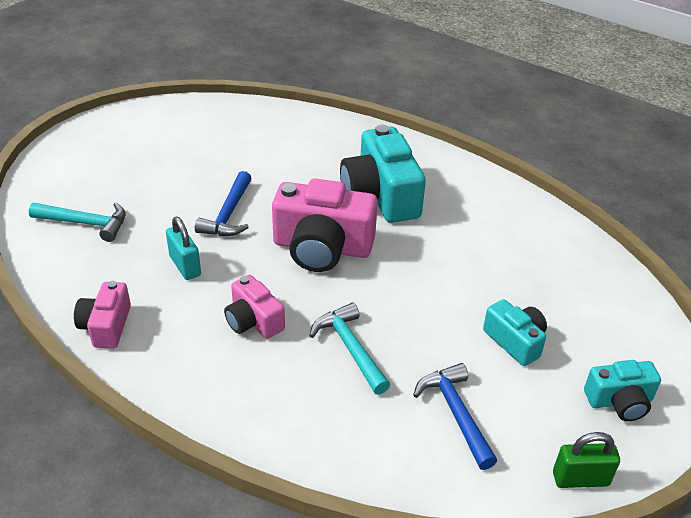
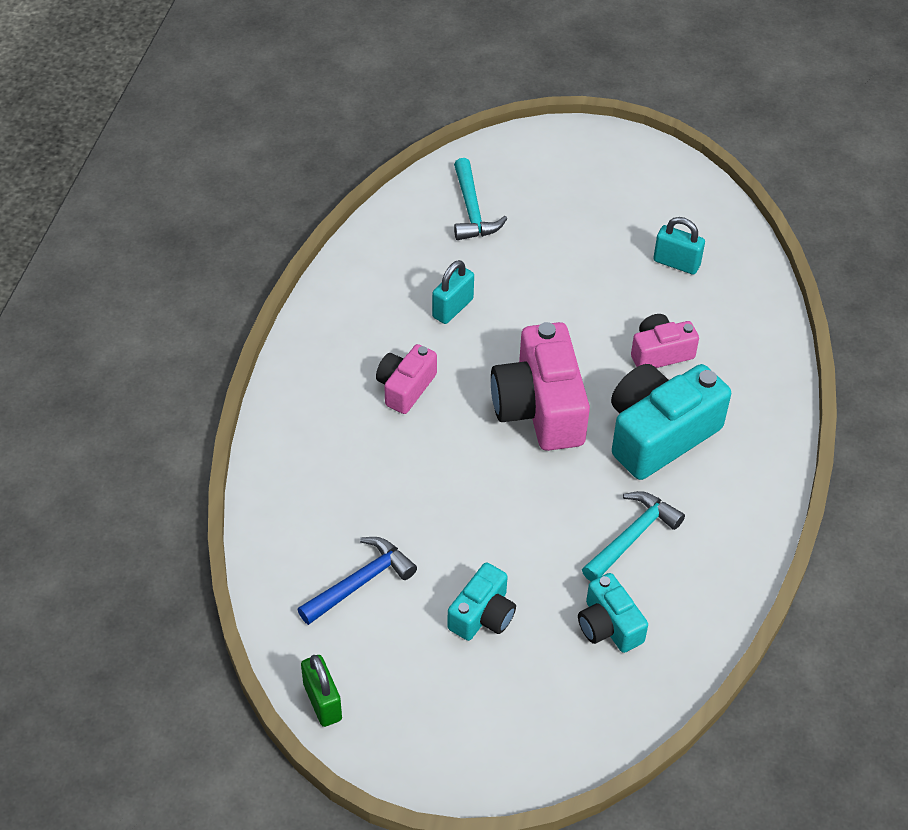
camera: 70 degrees right, 10 degrees up
(106, 326) = (347, 285): pink camera -> pink camera (660, 353)
(227, 140) = (676, 263): none -> turquoise padlock
(228, 214) = (548, 312): blue hammer -> none
(350, 348) = (405, 475): turquoise hammer -> turquoise hammer (632, 537)
(619, 401) = (439, 726): turquoise camera -> turquoise camera (609, 625)

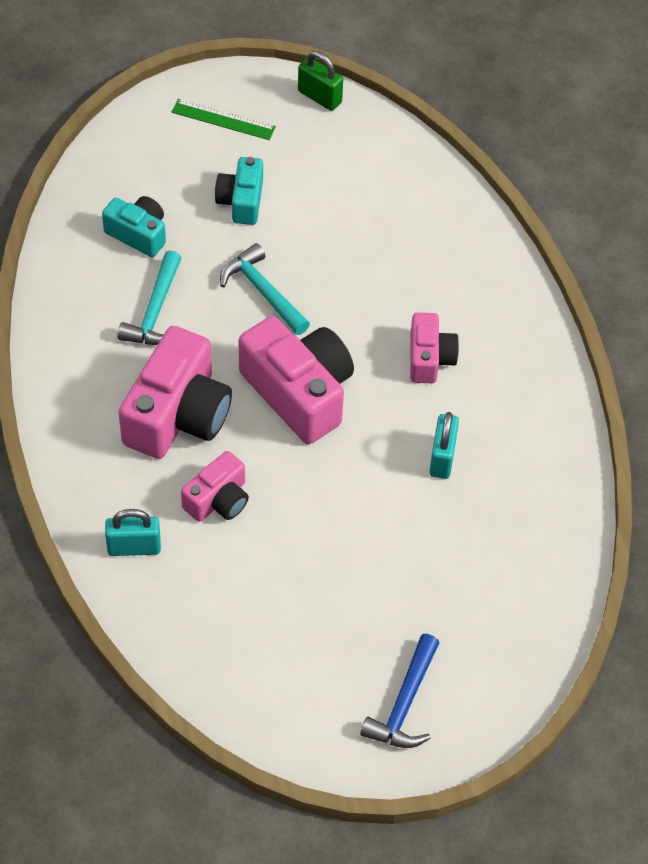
camera: 150 degrees right, 5 degrees up
(360, 582) = (351, 185): blue hammer -> blue hammer (404, 703)
(445, 722) = (223, 119): none -> green ruler
(472, 210) = (500, 582): turquoise hammer -> turquoise hammer (263, 291)
(659, 434) = (178, 414): turquoise camera -> pink camera
(676, 263) = (253, 615): turquoise padlock -> turquoise padlock (134, 547)

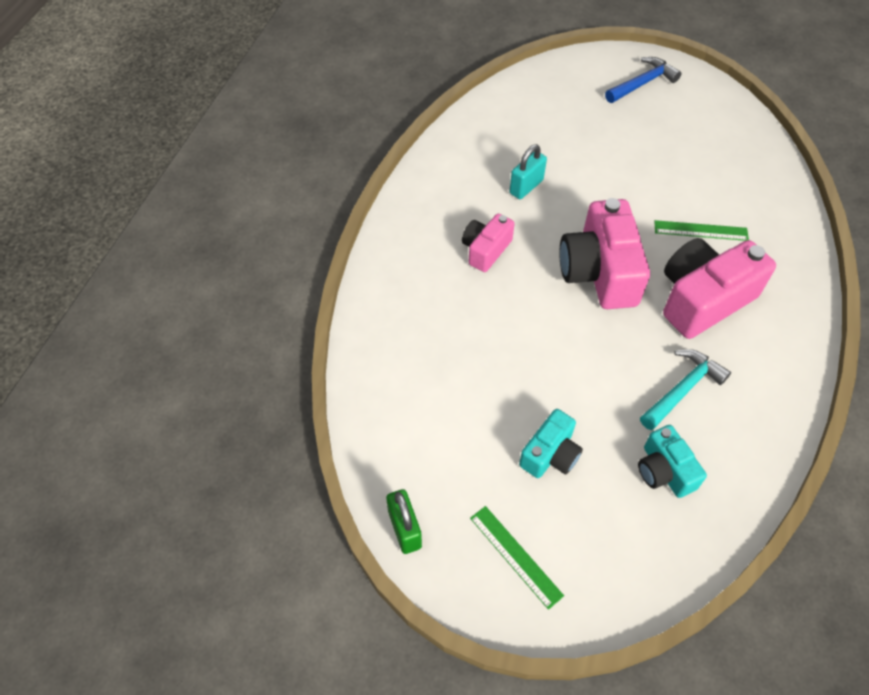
camera: 145 degrees left, 0 degrees up
(134, 547) = (777, 229): turquoise padlock -> none
(218, 500) = (701, 230): pink camera -> green ruler
(263, 291) = (580, 361): turquoise hammer -> none

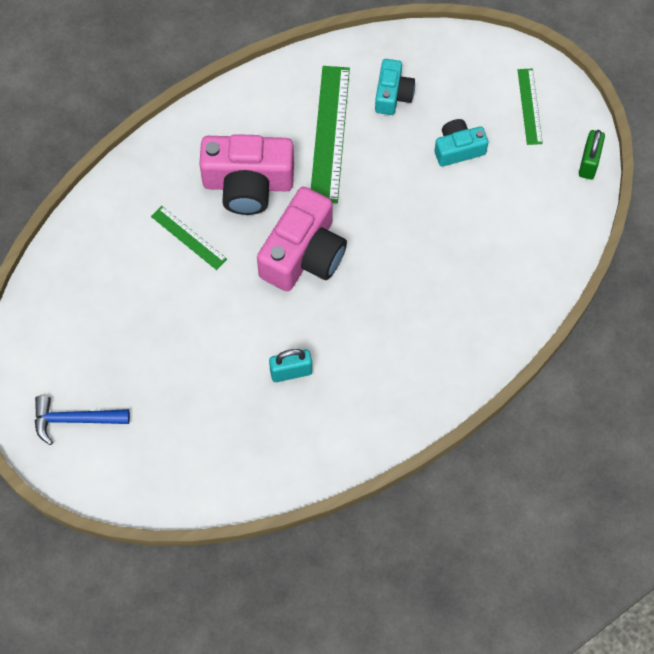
camera: 145 degrees left, 10 degrees up
(486, 250) = (377, 331): pink camera -> none
(682, 389) = (329, 133): turquoise hammer -> green ruler

